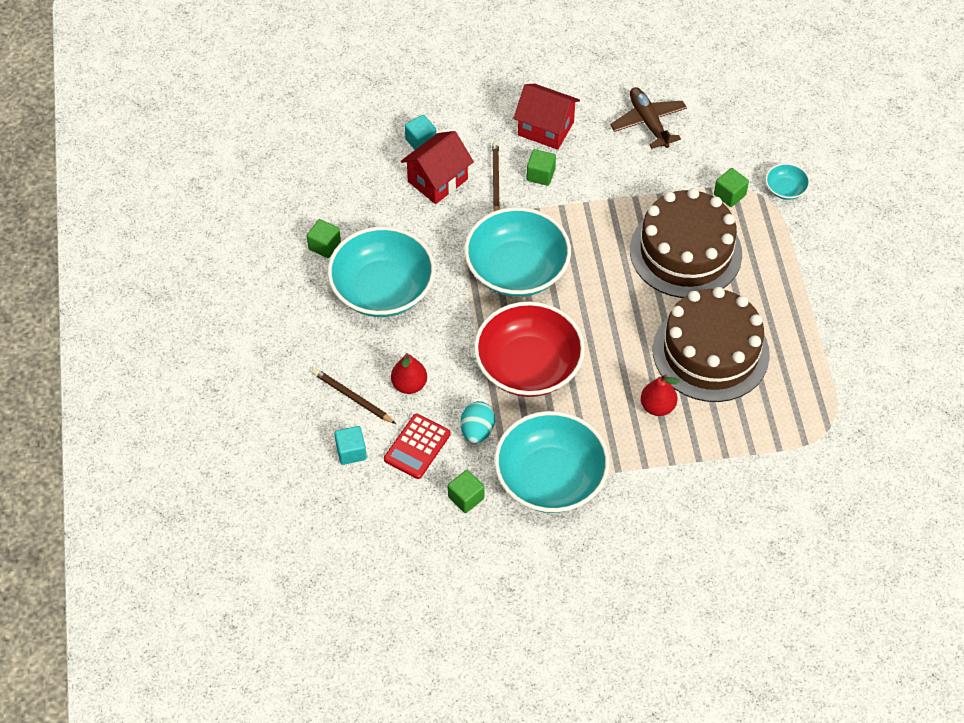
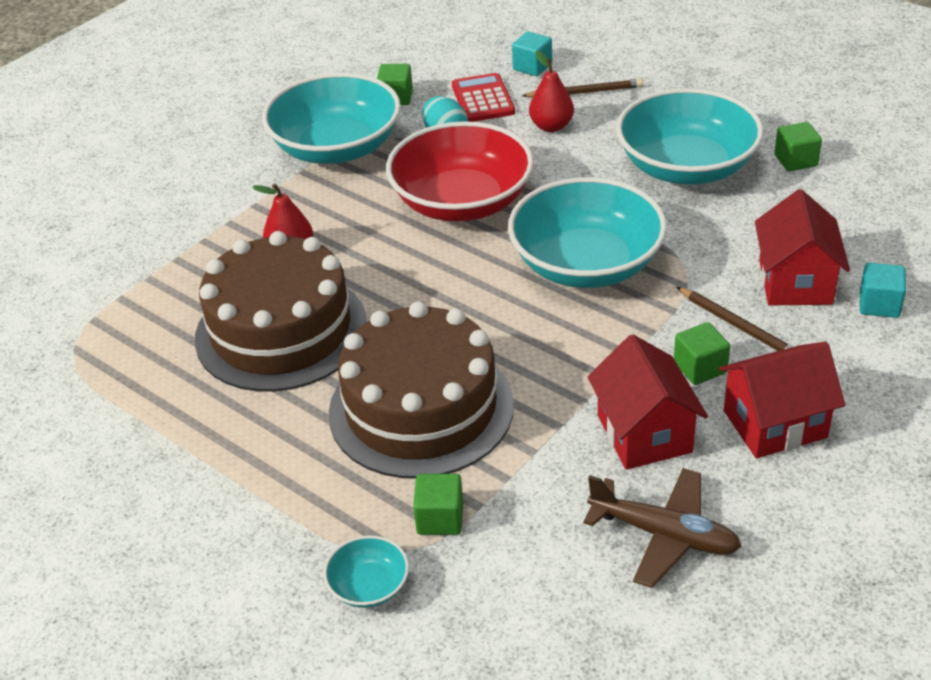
camera: 140 degrees right, 15 degrees down
(603, 165) = (644, 433): none -> red house

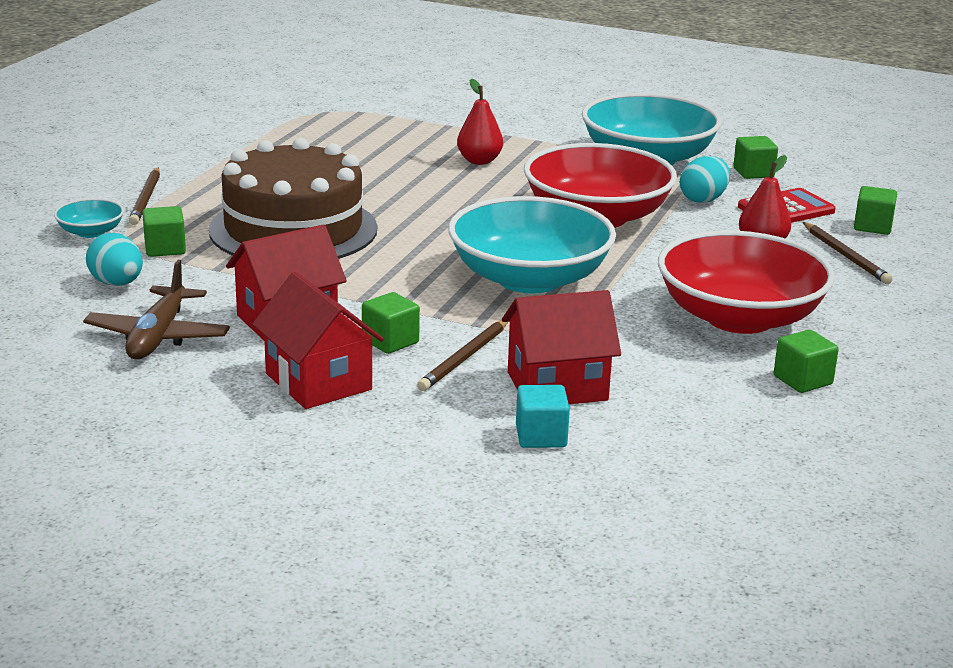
camera: 70 degrees right, 15 degrees down
(281, 330) = (373, 170): brown cake -> none
(285, 529) = (146, 199): none -> brown pencil
(524, 565) = (117, 284): none -> turquoise egg
(532, 67) = (872, 226): turquoise cube -> green cube
(686, 167) = (739, 317): turquoise bowl -> red bowl

